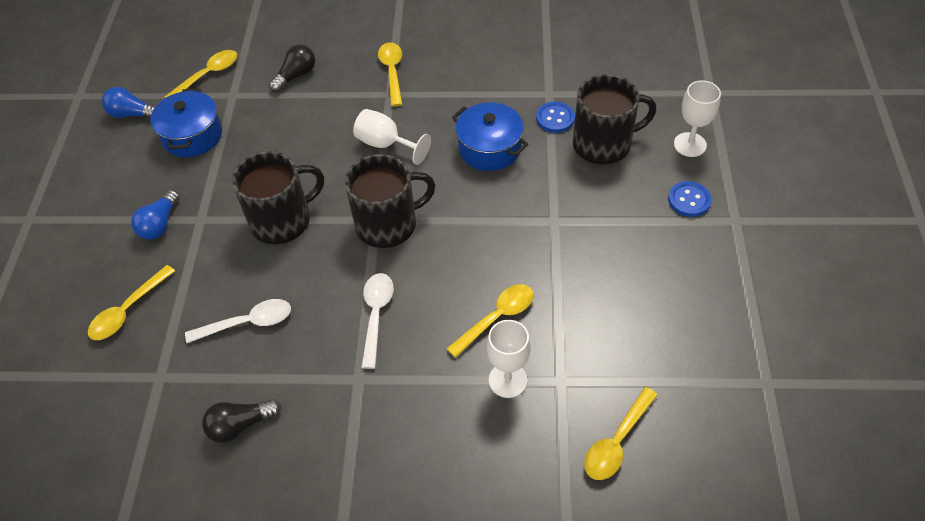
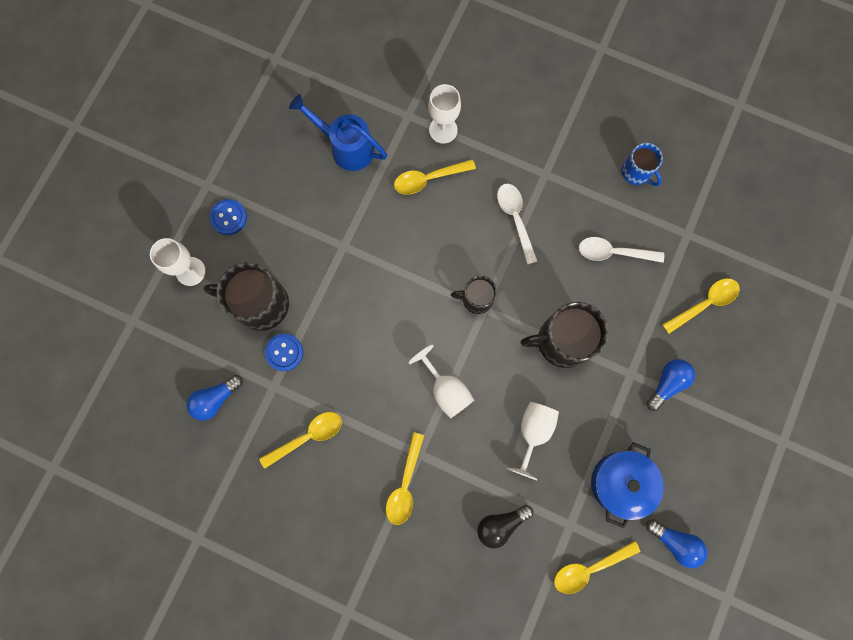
camera: 160 degrees left, 25 degrees up
(240, 425) = (636, 172): black light bulb -> blue mug
(288, 142) = (533, 432): none -> white goblet
(376, 315) = (515, 218): white spoon -> white spoon turned 135 degrees clockwise
(388, 224) = (476, 299): black mug -> black mug, size x0.57
(489, 148) = (358, 343): blue pot -> none
(593, 68) = (216, 399): none -> blue light bulb
(611, 315) = (346, 147): none -> blue watering can
(616, 442) = (394, 61): yellow spoon -> yellow spoon (308, 436)

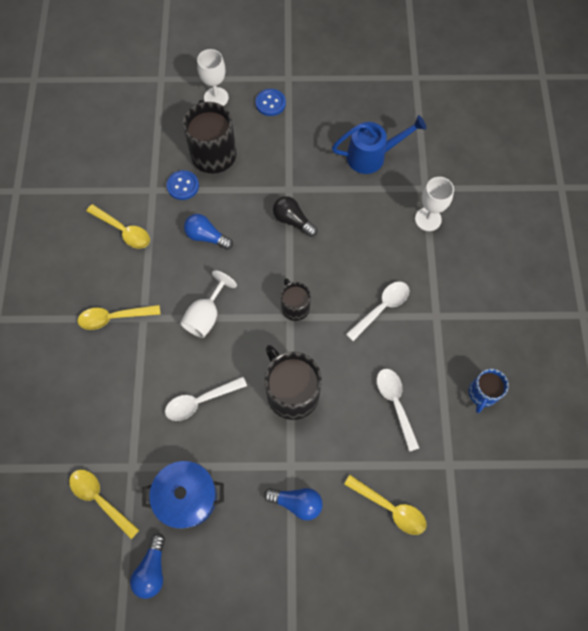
camera: 65 degrees right, 10 degrees down
(216, 399) = (126, 156): blue light bulb -> blue light bulb (206, 236)
(346, 147) = (372, 156): blue watering can -> blue watering can turned 75 degrees clockwise
(428, 179) = (378, 226): yellow spoon -> none
(500, 524) = (110, 407): black light bulb -> black light bulb (293, 220)
(533, 432) = (200, 401): white goblet -> white spoon

